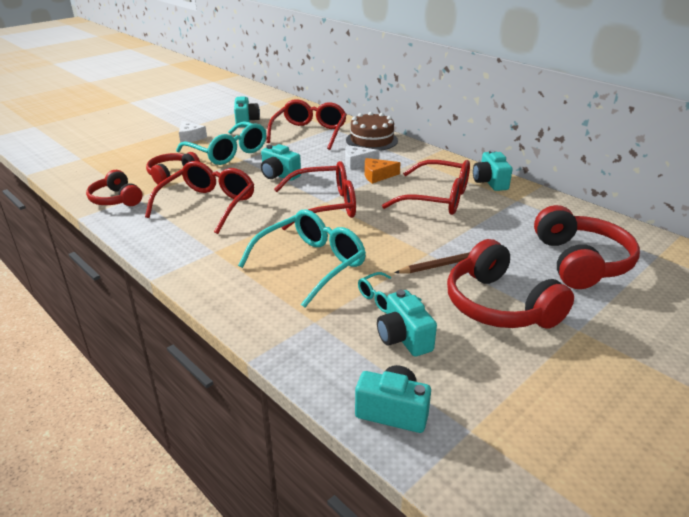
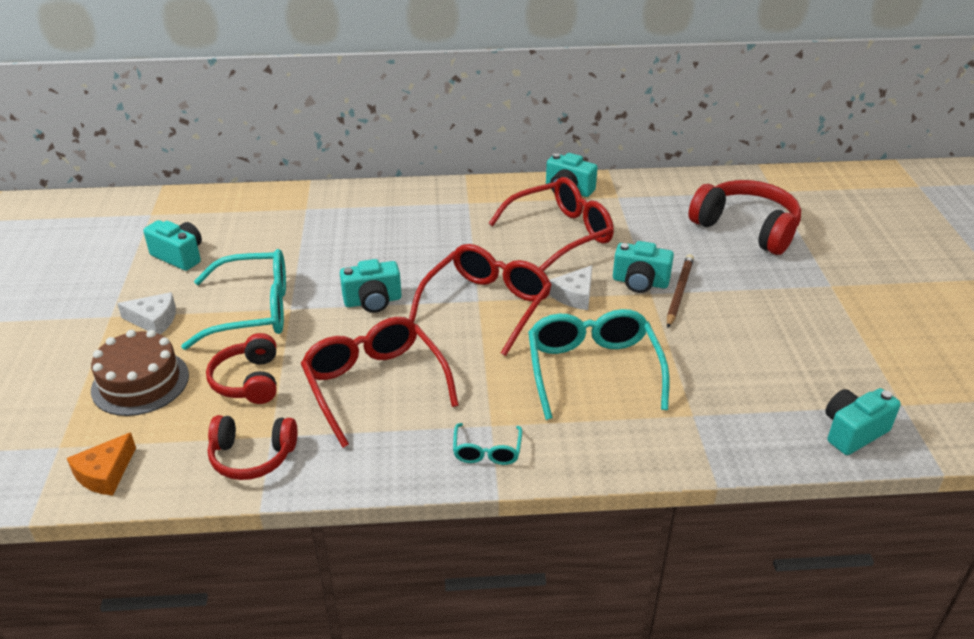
camera: 50 degrees left, 5 degrees up
(309, 133) = (294, 229): red glasses -> none
(357, 162) = (418, 237): white cheese -> white cheese (574, 295)
(371, 140) = (379, 201): brown cake -> brown cake (140, 382)
(377, 175) = (466, 241): orange cheese -> orange cheese (105, 473)
(383, 299) = (697, 357): turquoise glasses -> turquoise glasses (487, 451)
(404, 338) = (765, 376): turquoise camera -> turquoise camera (640, 282)
(499, 305) = (766, 302): red headphones -> none

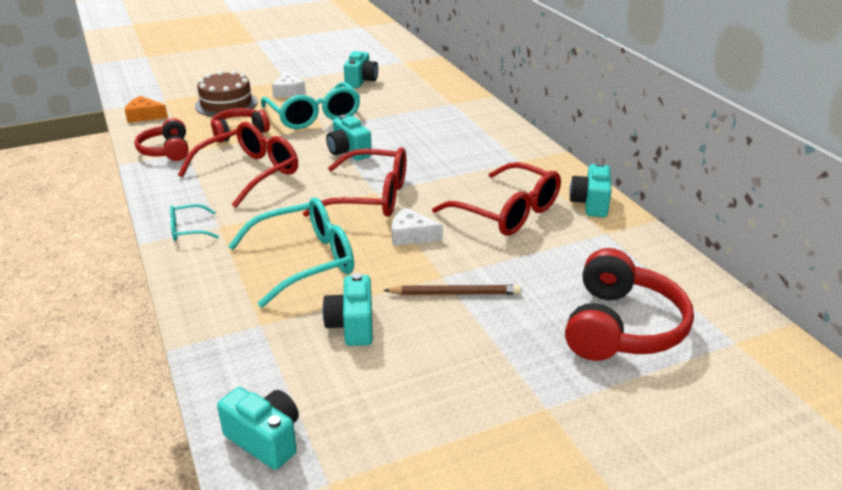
camera: 70 degrees right, 5 degrees down
(640, 282) = (456, 267): turquoise camera -> turquoise camera (352, 326)

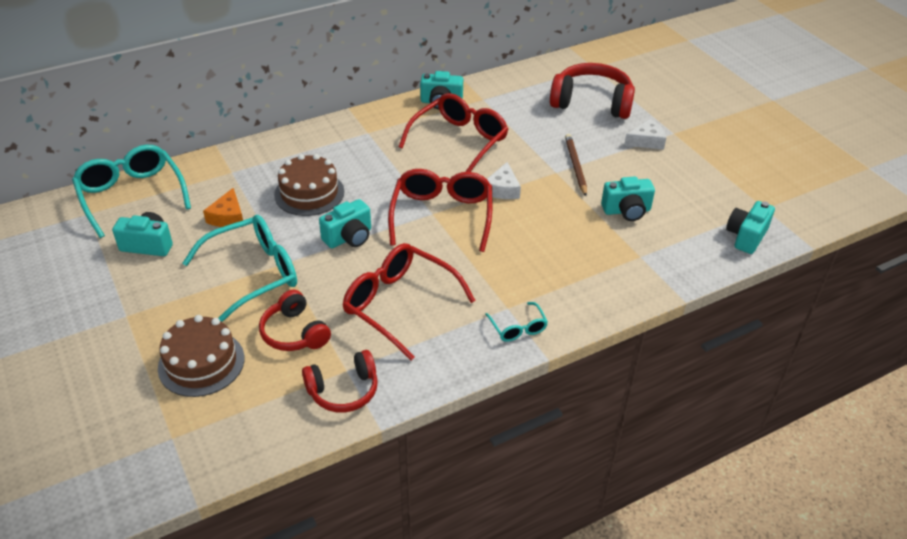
camera: 95 degrees left, 10 degrees up
(144, 116) = (231, 445): orange cheese -> orange cheese (228, 217)
(288, 92) = (170, 307): white cheese -> white cheese (646, 141)
(306, 261) = (552, 243): turquoise glasses -> turquoise glasses (131, 195)
(417, 134) = (309, 193): none -> brown cake

